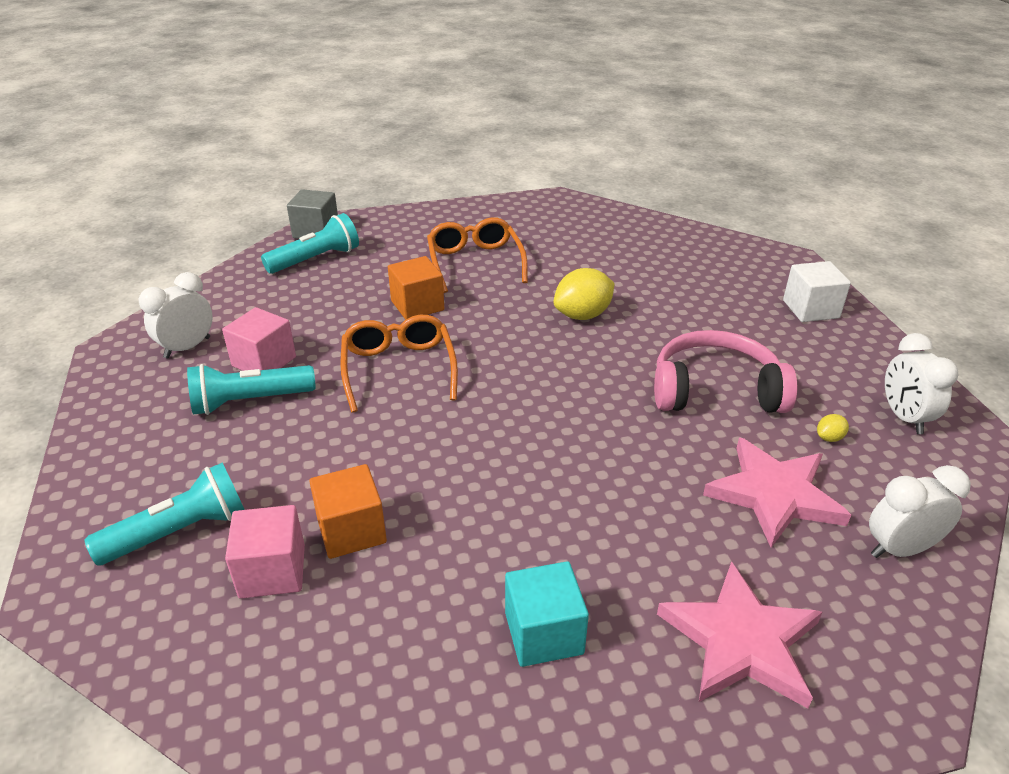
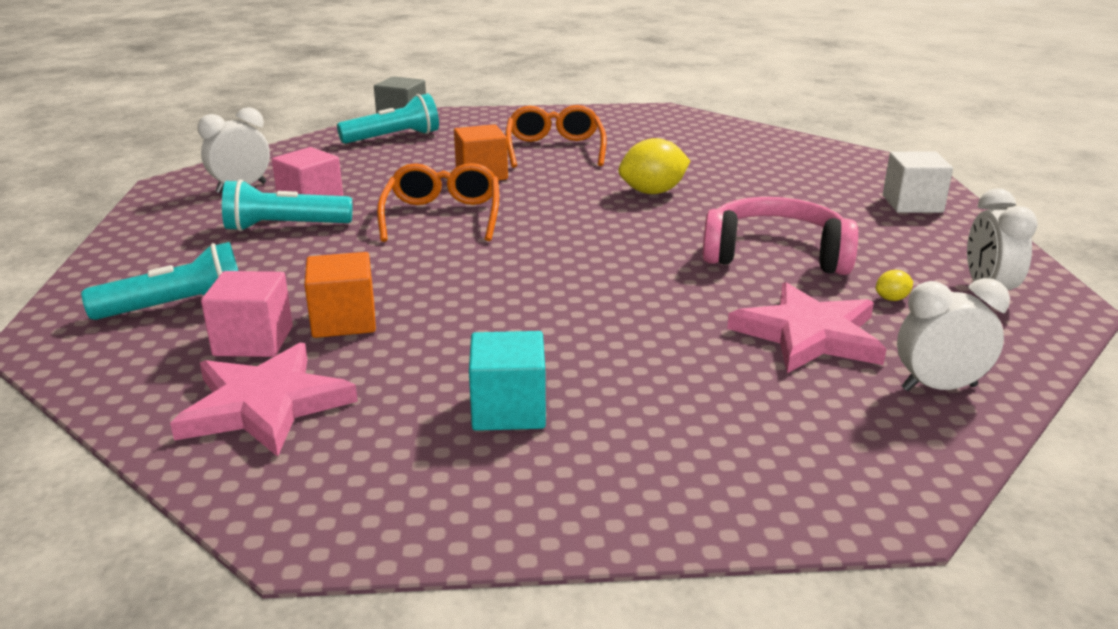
camera: 10 degrees right, 10 degrees down
(740, 641) = (722, 437): pink star -> pink star (264, 405)

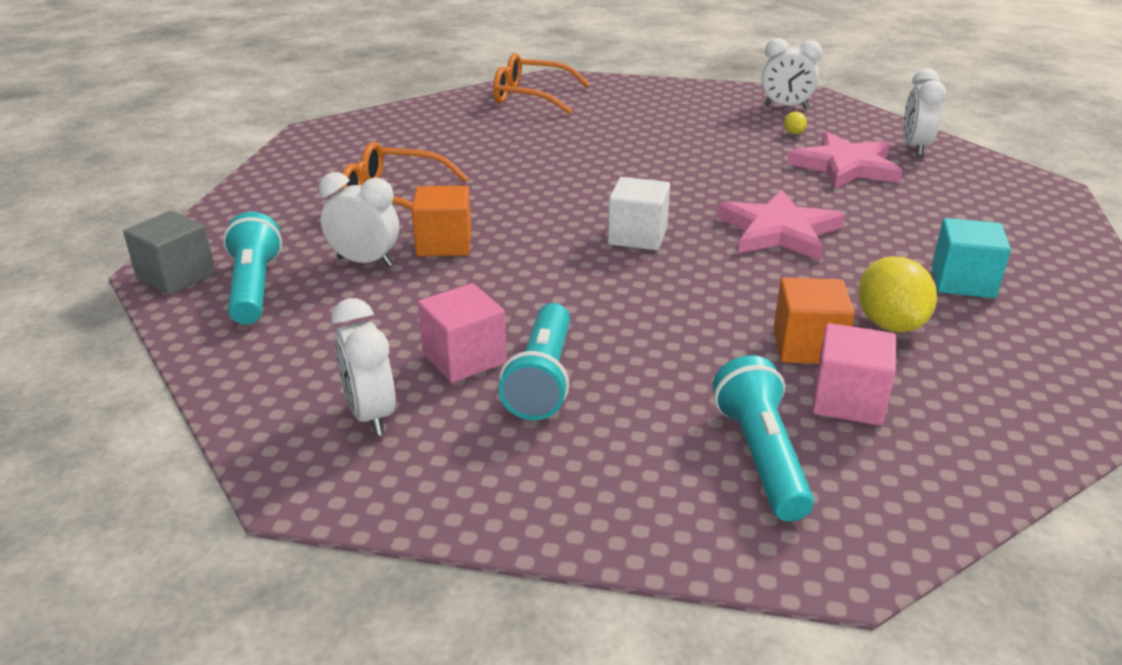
camera: 75 degrees left, 5 degrees up
(264, 405) = (972, 393): pink star -> pink star (779, 231)
(441, 157) = (365, 262): none -> white clock
(442, 216) = (559, 276): orange glasses -> orange glasses (531, 96)
(652, 192) = (552, 171): yellow lemon -> yellow lemon (889, 324)
(775, 255) = (710, 151): pink headphones -> none
(912, 204) = (631, 93): white cube -> white cube (637, 236)

